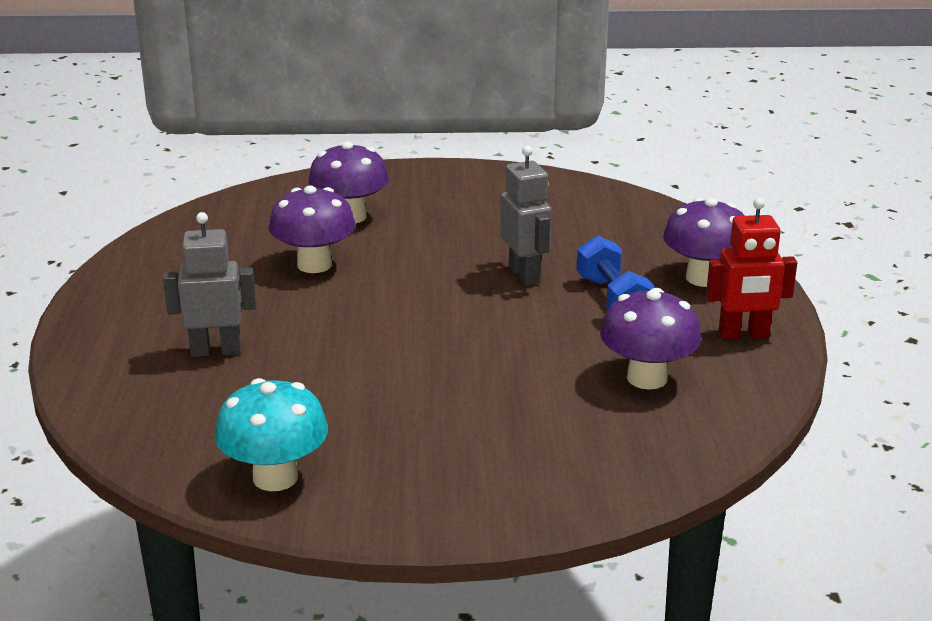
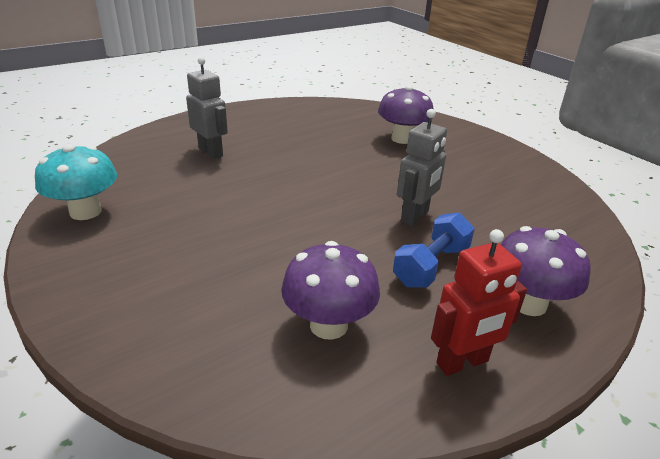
camera: 55 degrees right, 5 degrees up
(314, 265) = (333, 147): purple mushroom -> none
(743, 335) = (462, 363): red robot -> red robot turned 75 degrees counterclockwise

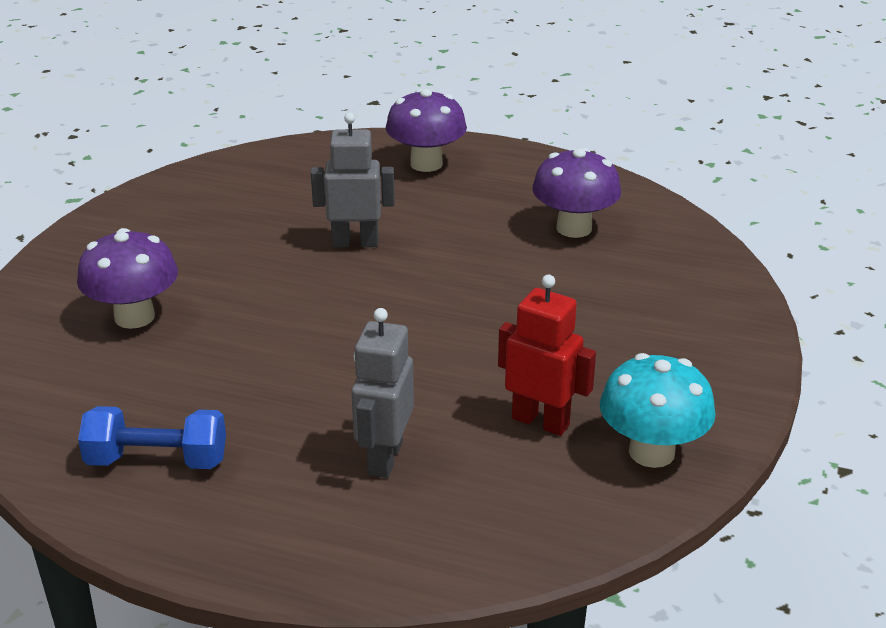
camera: 125 degrees left, 0 degrees up
(431, 266) = (433, 211): blue dumbbell -> blue dumbbell (157, 461)
(462, 363) = (530, 172): red robot -> red robot (540, 421)

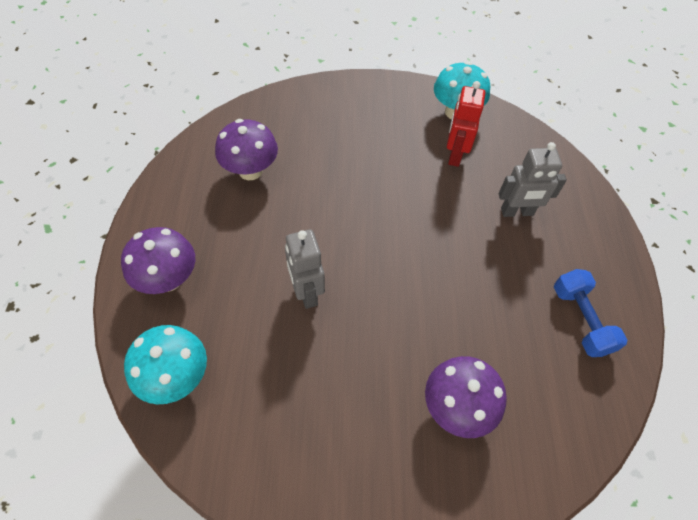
camera: 110 degrees left, 25 degrees up
(305, 160) = (176, 377): none -> turquoise mushroom

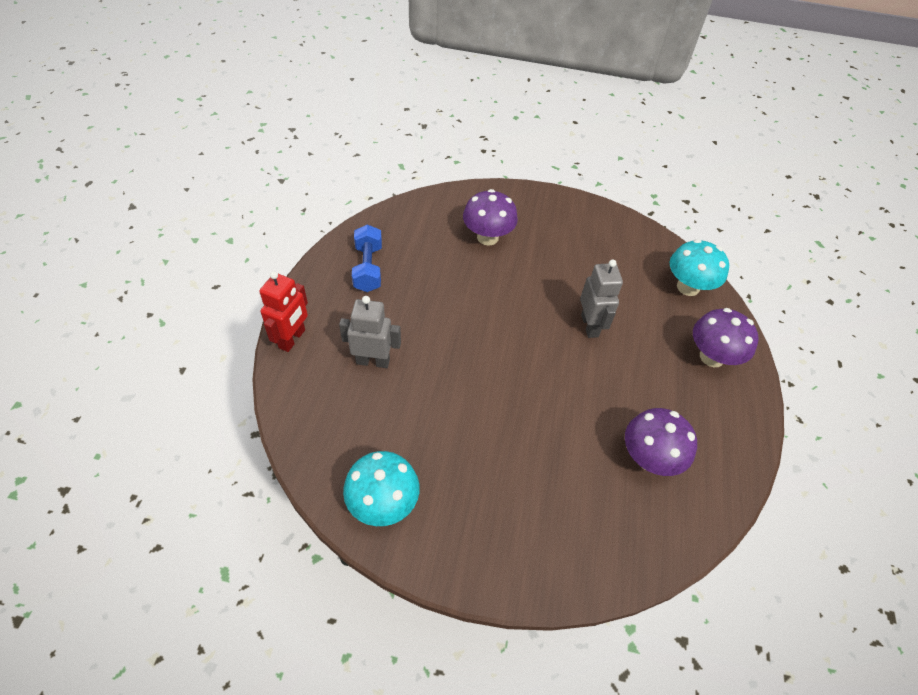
camera: 170 degrees left, 5 degrees down
(454, 155) = (410, 438): red robot -> red robot (292, 339)

